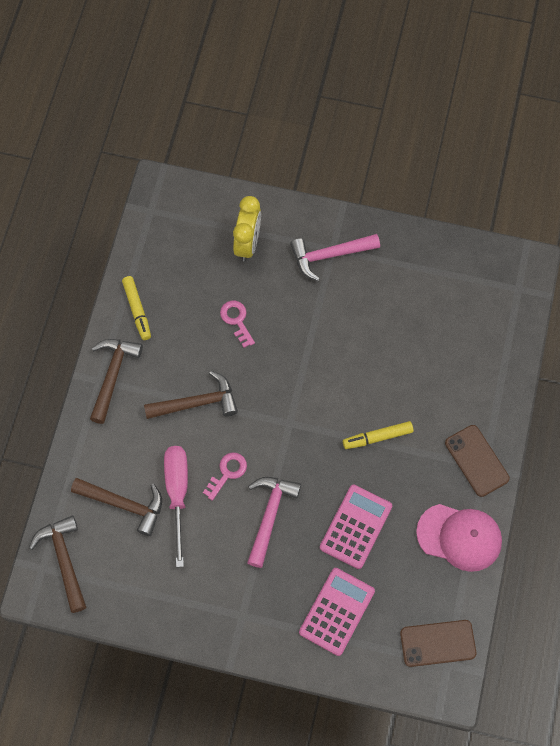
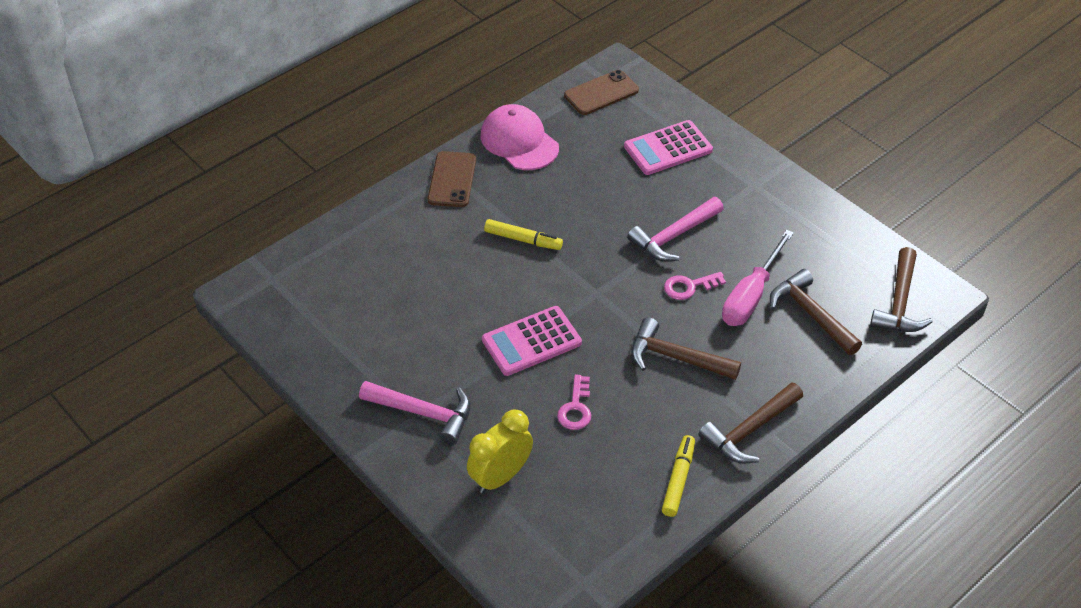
camera: 145 degrees left, 20 degrees down
(355, 526) = (602, 191): pink calculator -> pink calculator (531, 342)
(438, 643) = (601, 93): brown phone -> brown phone turned 60 degrees counterclockwise

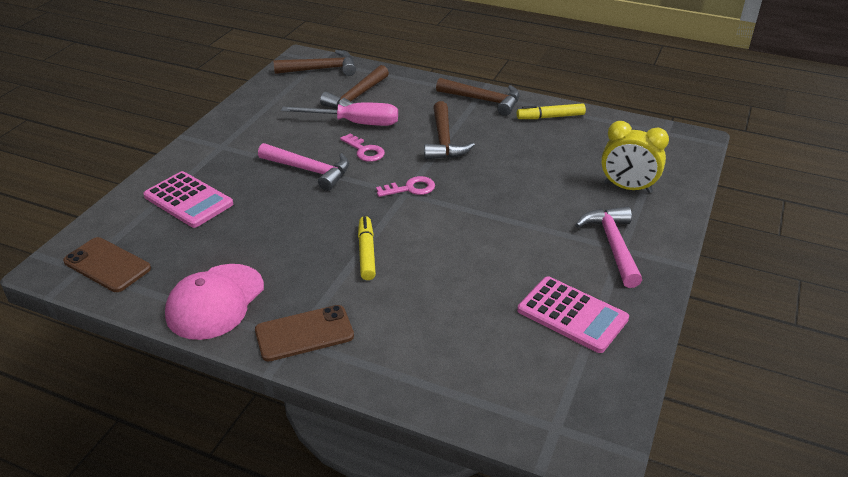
camera: 115 degrees left, 10 degrees down
(531, 342) = (486, 211): pink calculator -> pink calculator (572, 314)
(576, 408) = (532, 171): pink key -> pink key (410, 188)

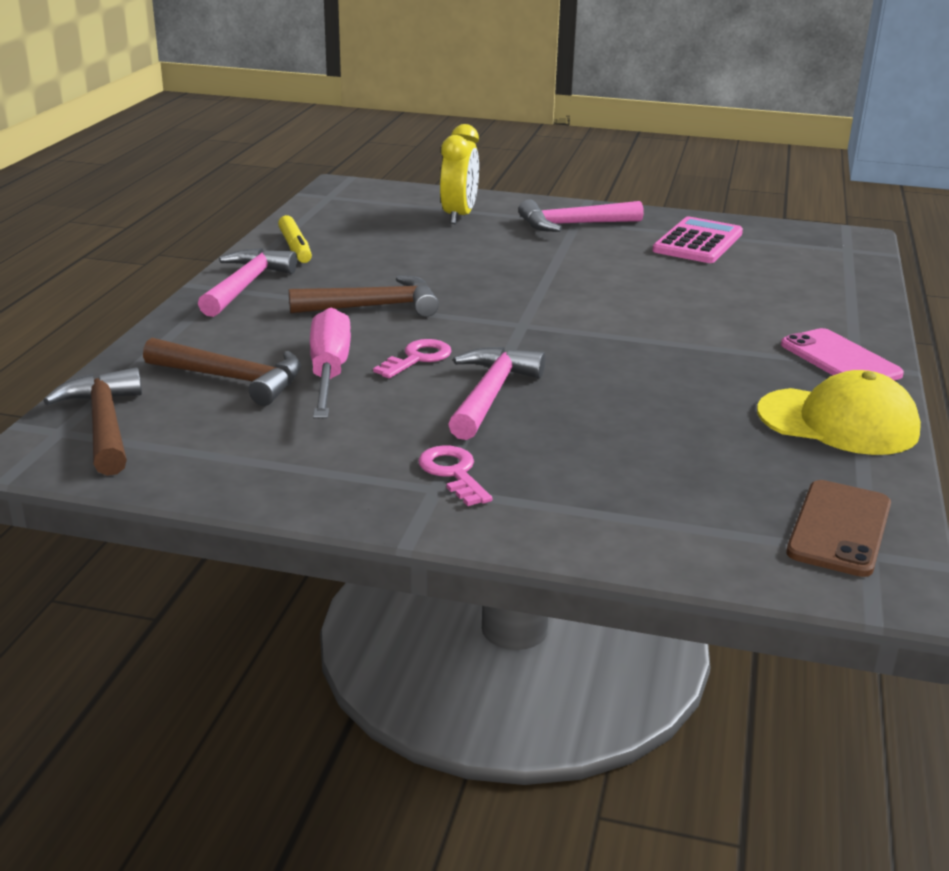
camera: 100 degrees left, 10 degrees down
(188, 200) = (624, 488): pink calculator -> none
(215, 301) = (838, 422): pink cap -> yellow cap
(304, 333) = (840, 360): brown phone -> pink phone
(366, 253) = (668, 338): yellow marker -> none
(410, 188) = (509, 321): pink key -> pink key (453, 473)
(484, 100) = (245, 285): brown hammer -> pink hammer

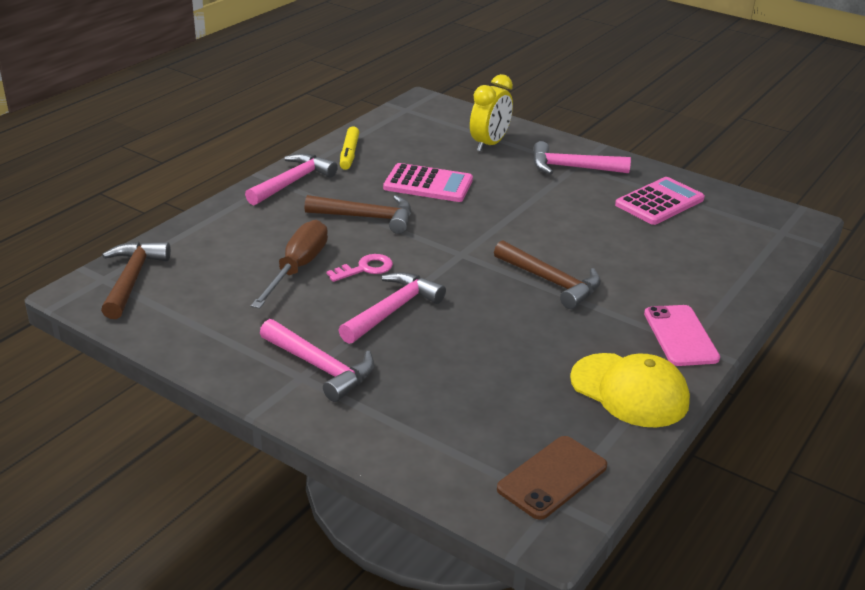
camera: 20 degrees right, 5 degrees up
(233, 379) = (233, 260): brown hammer -> brown hammer (551, 282)
(329, 373) = (297, 268): pink screwdriver -> brown screwdriver
(420, 263) = (428, 184): none -> pink calculator
(453, 473) = (321, 367): pink key -> pink hammer

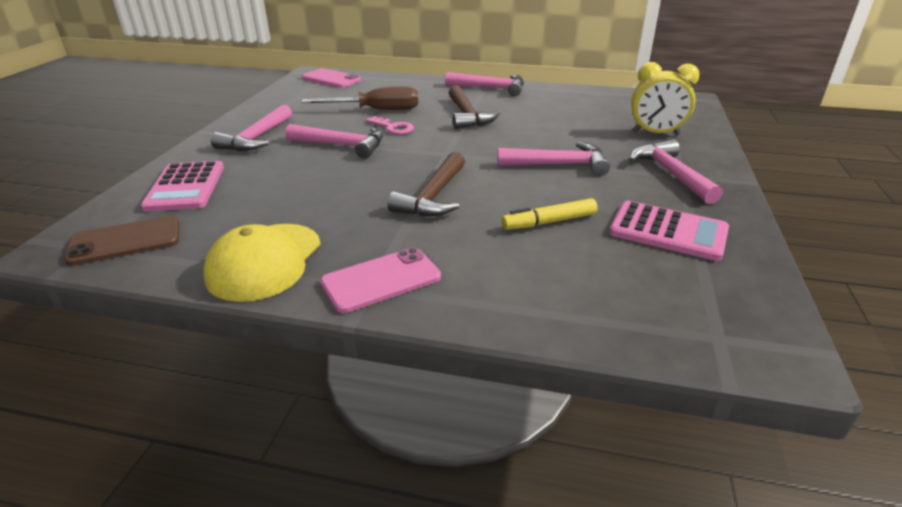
camera: 70 degrees right, 0 degrees up
(132, 279) = (331, 79): brown hammer -> pink phone
(349, 154) = (556, 94): yellow marker -> yellow marker (549, 222)
(428, 184) = (546, 124): pink calculator -> pink calculator (186, 187)
(524, 206) = (559, 165): none -> pink hammer
(552, 477) = (125, 241): brown phone -> brown phone turned 45 degrees counterclockwise

